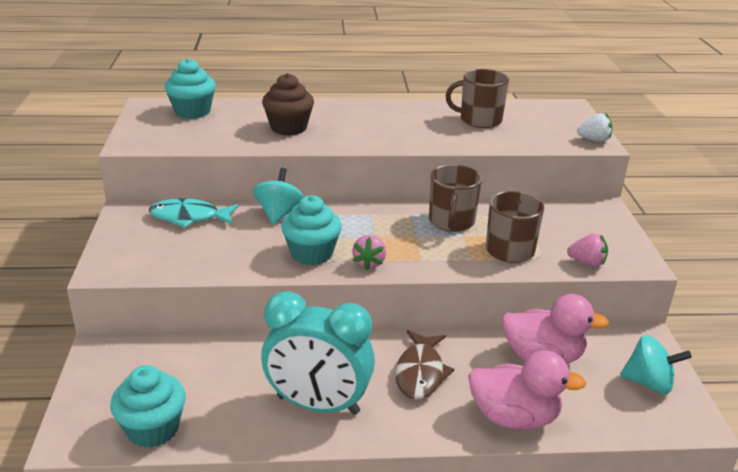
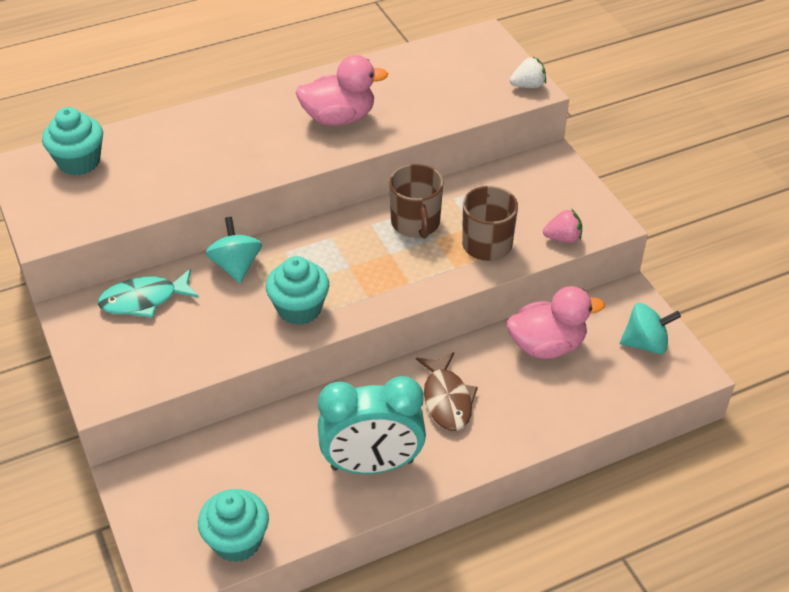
camera: 20 degrees left, 15 degrees up
(288, 128) = (204, 157): brown cupcake -> none
(369, 263) = (361, 303): pink strawberry -> none
(479, 120) = (401, 86): brown mug -> none
(514, 417) = (546, 418): pink duck -> pink duck (339, 118)

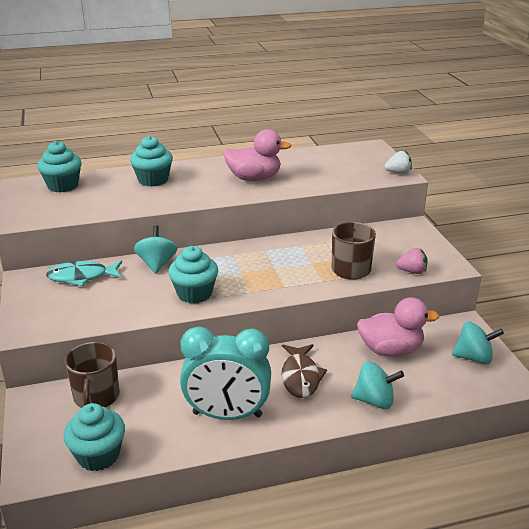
camera: 10 degrees right, 15 degrees down
(201, 136) = (153, 180): none -> turquoise cupcake
(415, 223) = (299, 252): brown mug -> brown mug (96, 397)
(539, 420) = (374, 400): none -> turquoise spinning top

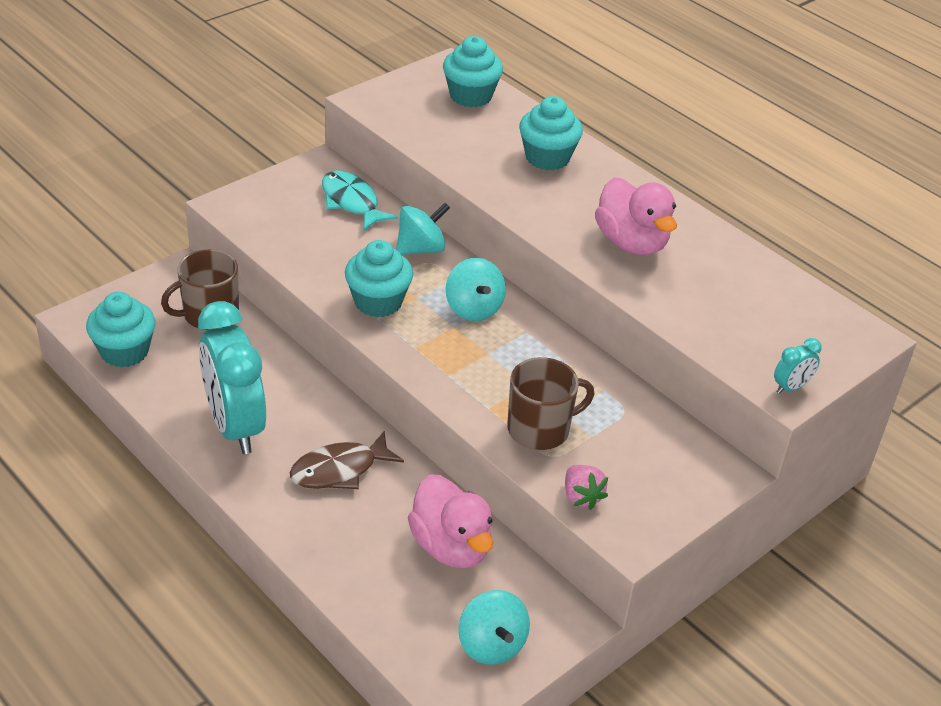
camera: 60 degrees right, 10 degrees up
(374, 400) = (332, 554): turquoise spinning top -> turquoise spinning top (473, 308)
(398, 172) = (791, 387): white strawberry -> turquoise clock

